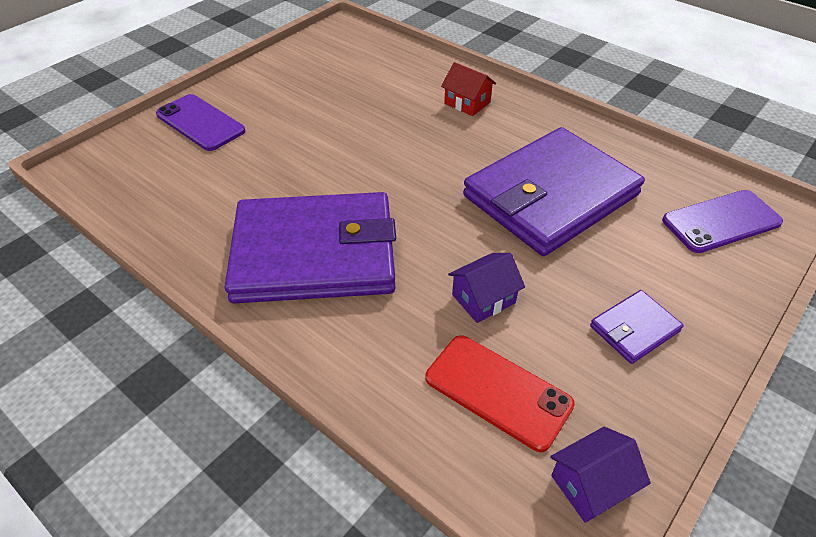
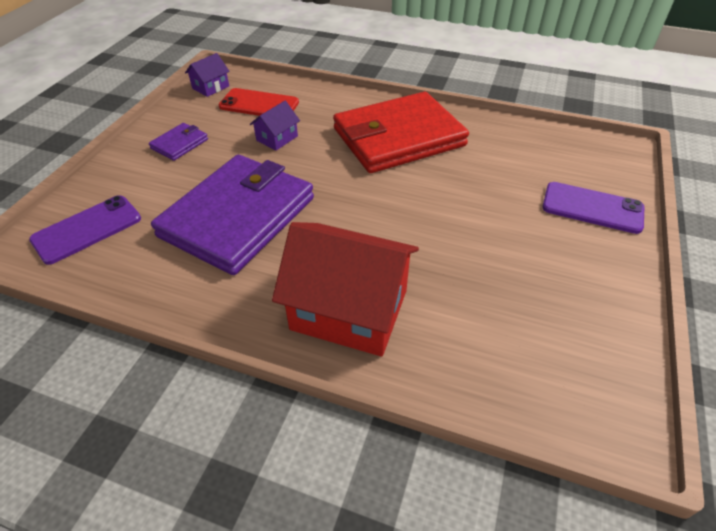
camera: 160 degrees right, 0 degrees up
(315, 253) = (398, 137): purple wallet -> red wallet
(467, 103) = (349, 309): red house -> red house, size x2.17

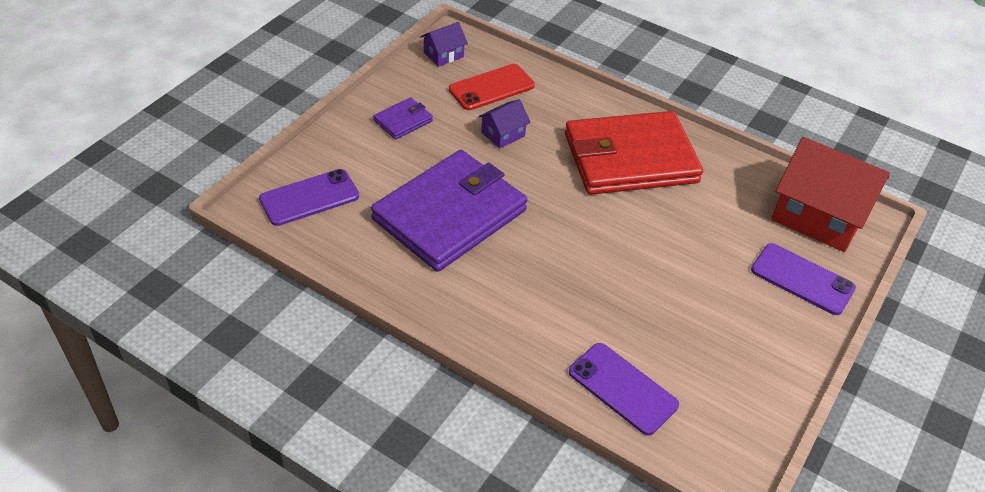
camera: 10 degrees right, 0 degrees up
(259, 104) = (491, 88): red phone -> red phone turned 60 degrees counterclockwise
(349, 309) = (534, 325): red house -> red house (819, 215)
(464, 358) = (622, 388): none -> purple phone

